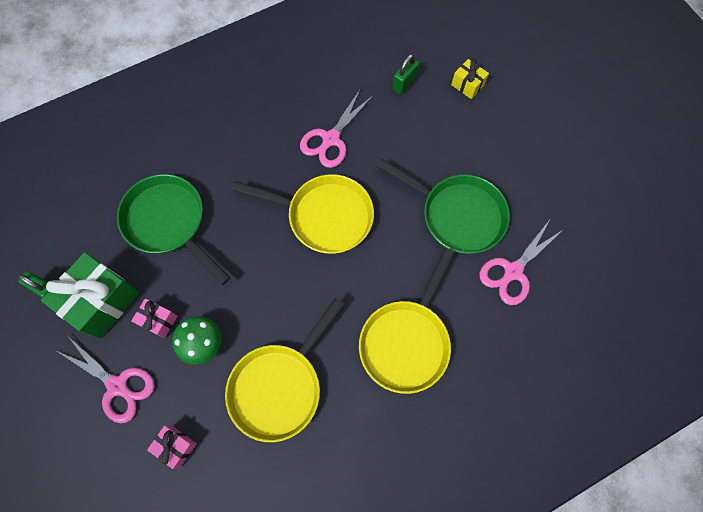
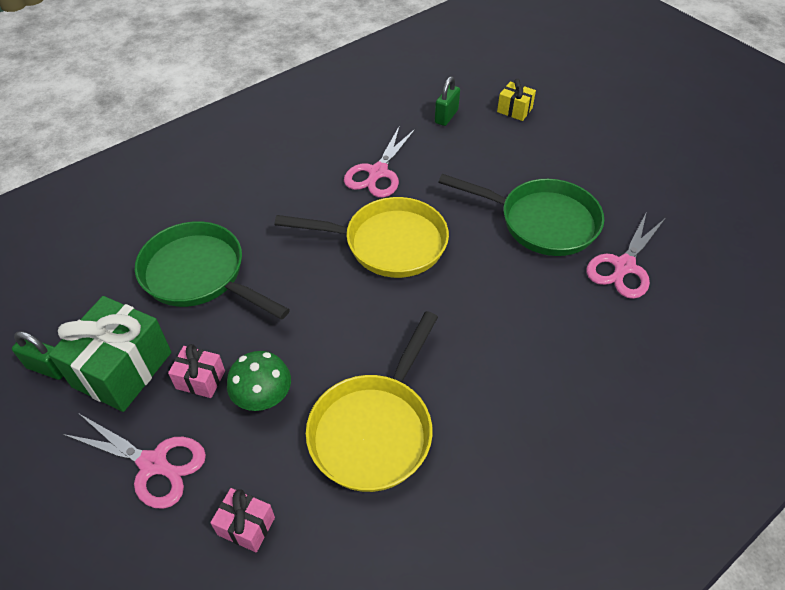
camera: 10 degrees left, 20 degrees down
(406, 341) = (522, 354): yellow pan -> none

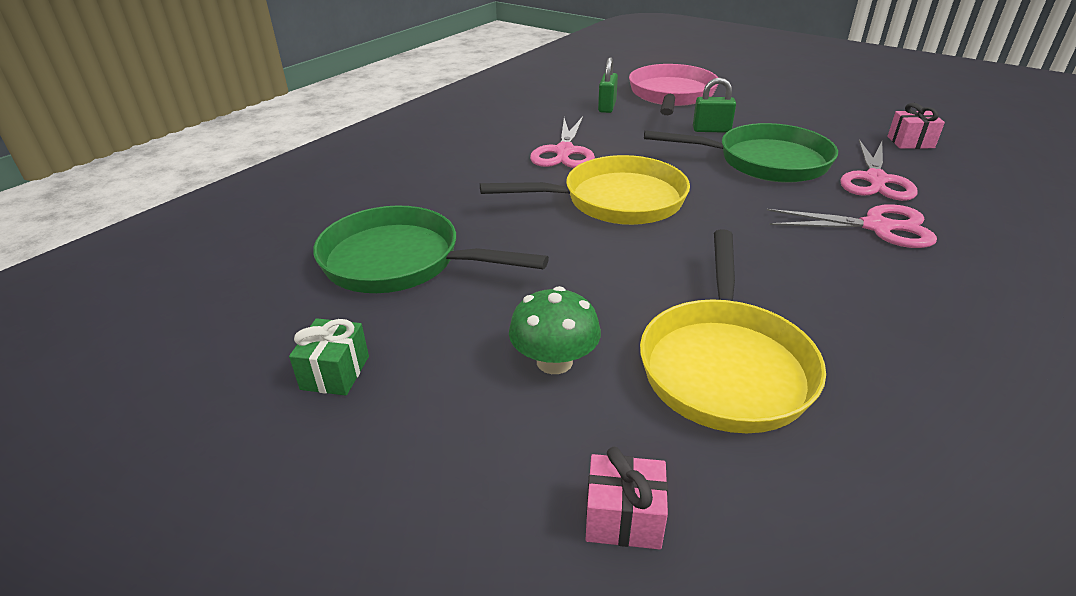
camera: 15 degrees left, 15 degrees down
(48, 368) = (217, 393): green padlock -> green padlock (711, 130)
(122, 369) = (335, 372): green gift -> green gift, size x0.50
(154, 464) = (437, 473): pink scissors -> pink scissors (878, 227)
(200, 379) = (456, 361): pink gift -> pink gift (910, 142)
(514, 110) = (671, 95): yellow gift -> pink pan

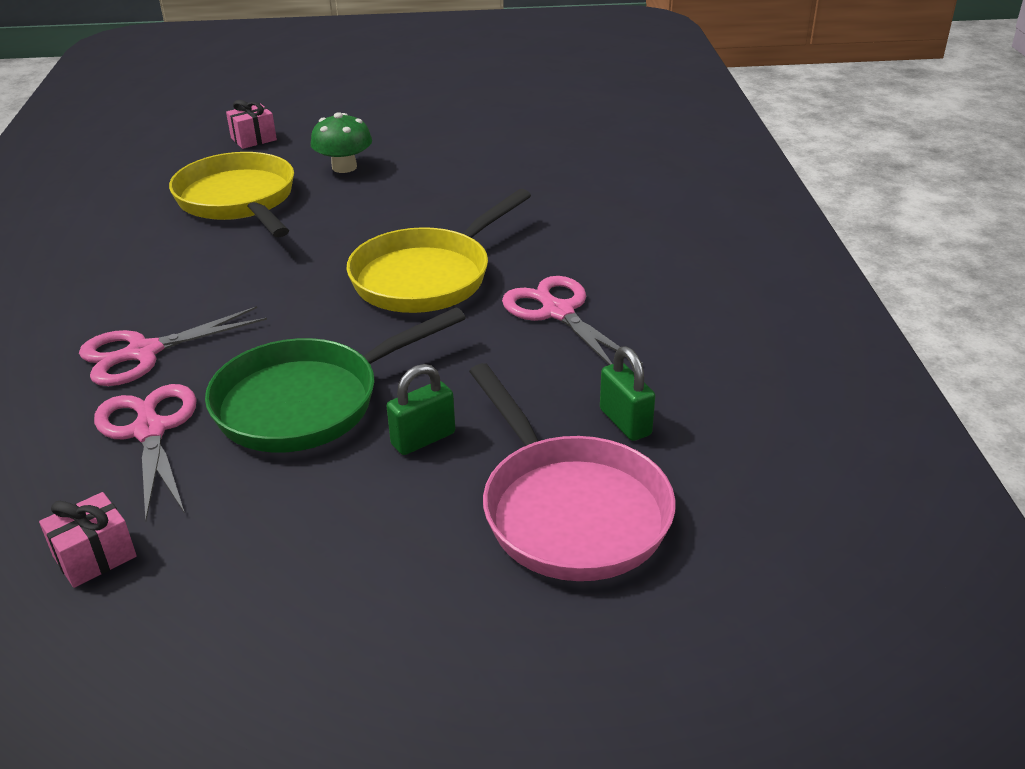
camera: 140 degrees right, 0 degrees up
(335, 372) = (455, 124): green gift -> none
(400, 262) = (521, 170): green pan -> none

